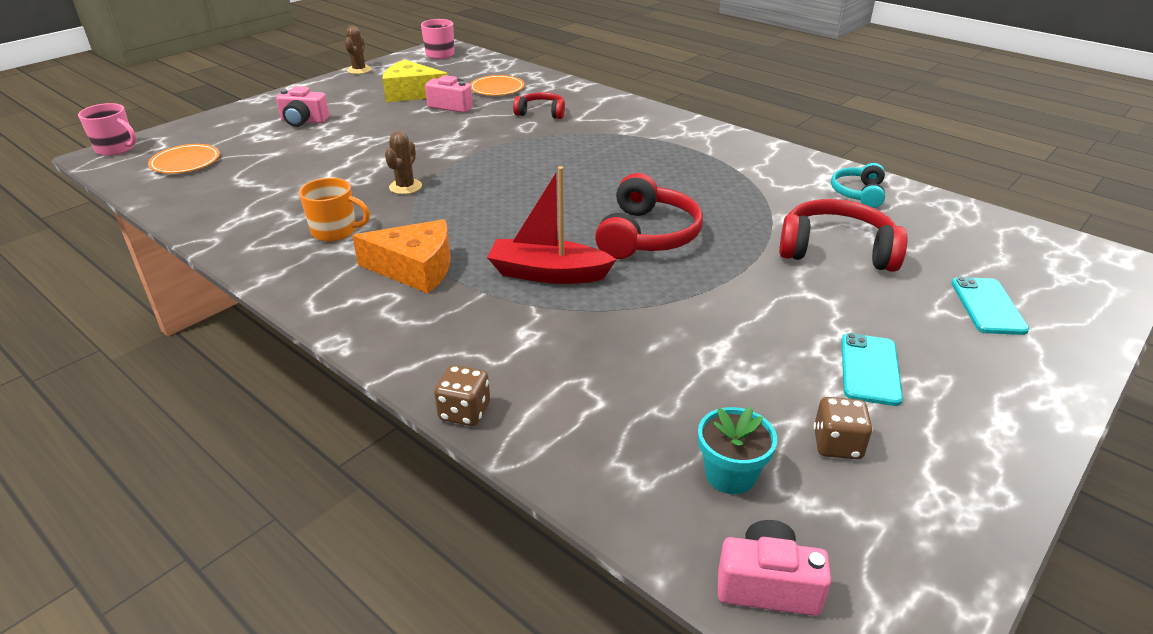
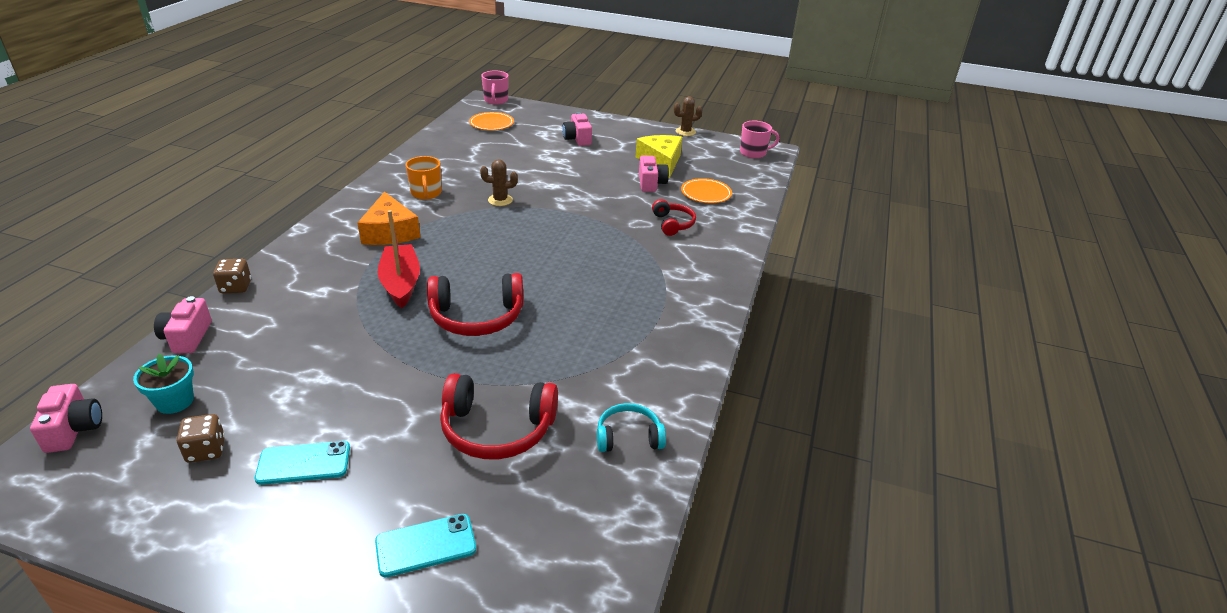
camera: 65 degrees right, 0 degrees up
(576, 464) = (187, 337): none -> pink camera
(836, 250) = (497, 429): red headphones -> red headphones turned 105 degrees clockwise

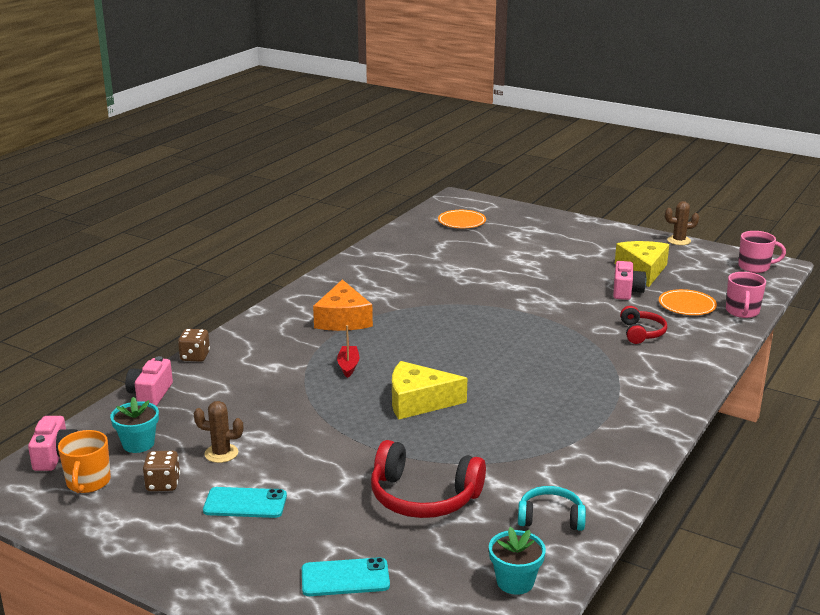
camera: 15 degrees right, 10 degrees down
(401, 283) = (348, 366): red boat -> red boat, size x0.55
(426, 193) = (383, 286): orange mug -> orange mug (88, 482)
(477, 317) = (418, 401): red headphones -> yellow cheese
(496, 100) = (470, 198): pink mug -> pink mug (742, 311)
(500, 200) = (459, 297): brown cactus -> brown cactus (221, 453)
(577, 139) = (553, 242): pink camera -> none
(607, 521) = (515, 582): none -> turquoise flower pot

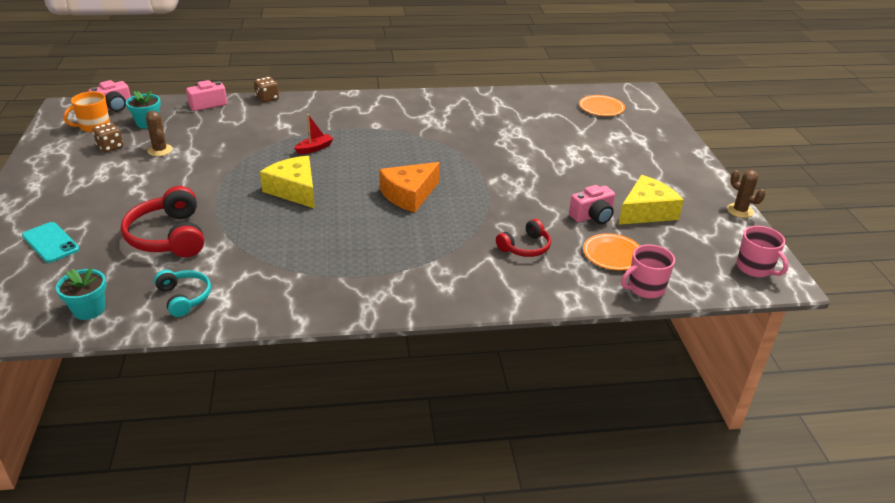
camera: 50 degrees right, 10 degrees up
(245, 503) = (109, 179): turquoise phone -> none
(343, 319) = (377, 123): orange cheese -> orange cheese (409, 195)

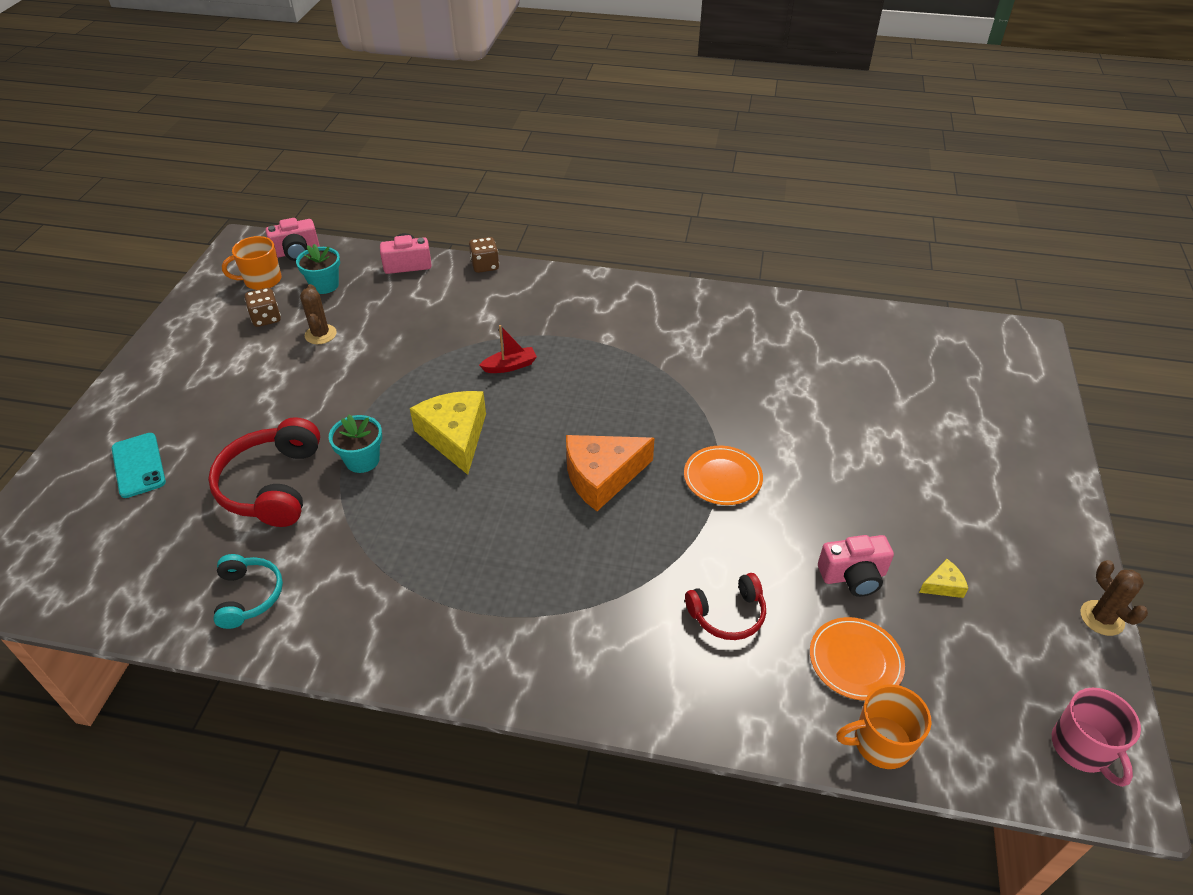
camera: 20 degrees right, 10 degrees up
(89, 310) = (135, 588): turquoise flower pot -> turquoise flower pot (362, 460)
(601, 108) = (951, 360): orange plate -> orange plate (722, 477)
(645, 288) = (880, 743): pink mug -> orange mug
(646, 211) = (943, 585): yellow cheese -> yellow cheese, size x0.44

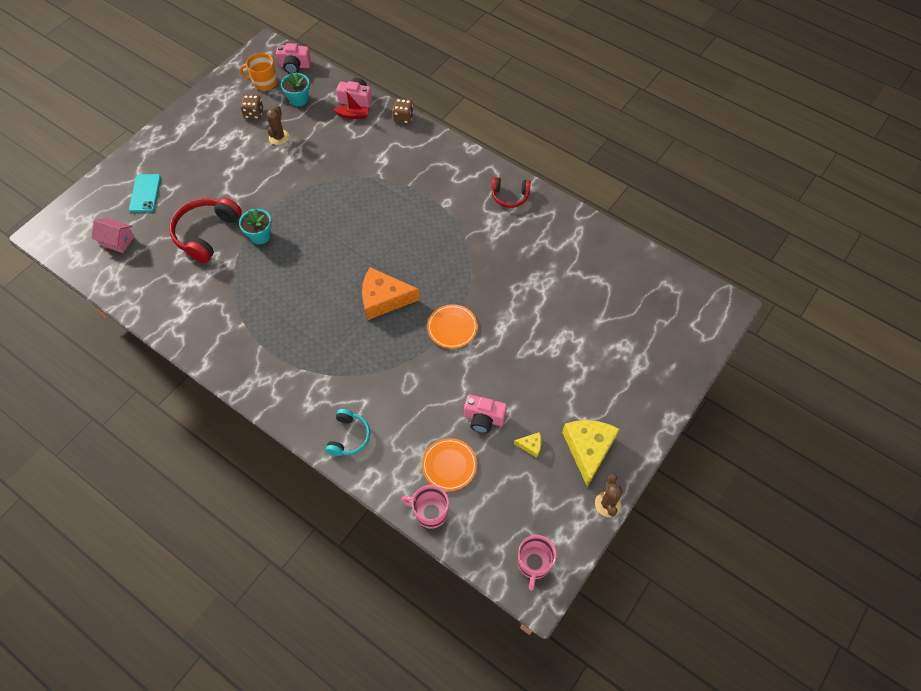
camera: 25 degrees right, 15 degrees up
(119, 546) = (117, 241): none -> pink house
(249, 596) = (166, 296): turquoise headphones -> turquoise headphones (349, 437)
(455, 436) = (317, 239): yellow cheese -> yellow cheese (588, 449)
(510, 366) = (375, 202): red boat -> red boat (353, 115)
(728, 614) = (399, 410): red headphones -> red headphones (510, 196)
(880, 743) = (430, 512): orange mug -> pink mug

